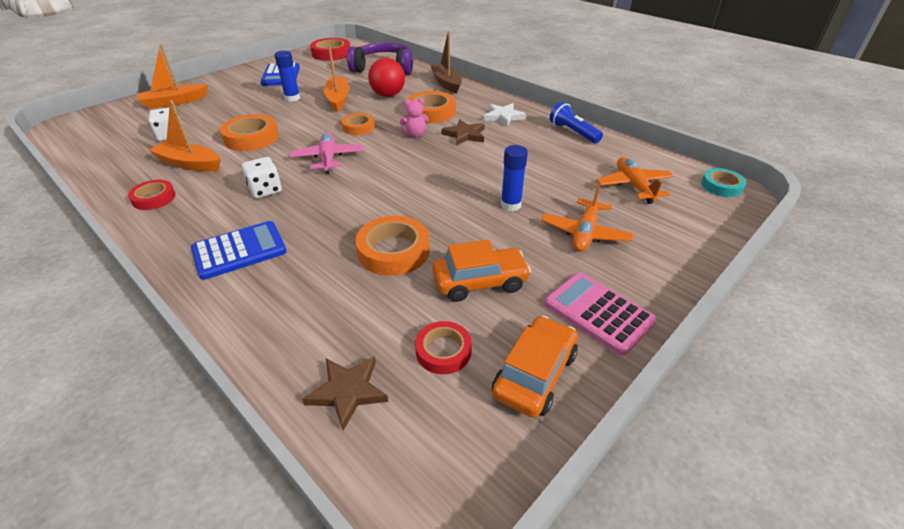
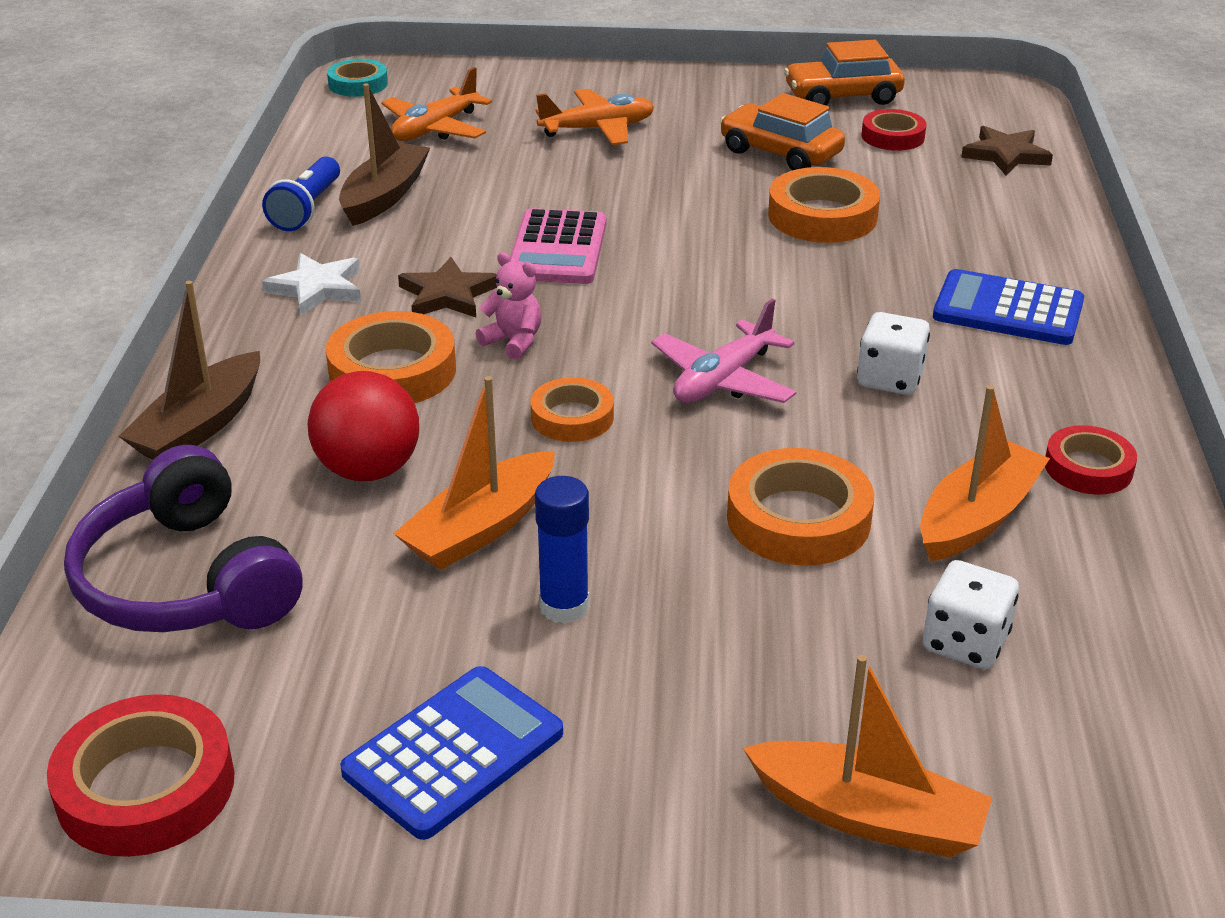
camera: 130 degrees left, 5 degrees down
(189, 164) = (977, 517): orange boat -> orange boat turned 120 degrees counterclockwise
(510, 205) = (608, 185): blue glue stick -> none
(567, 150) = (384, 196): none -> brown boat
(598, 313) = (721, 92): pink calculator -> pink calculator (557, 249)

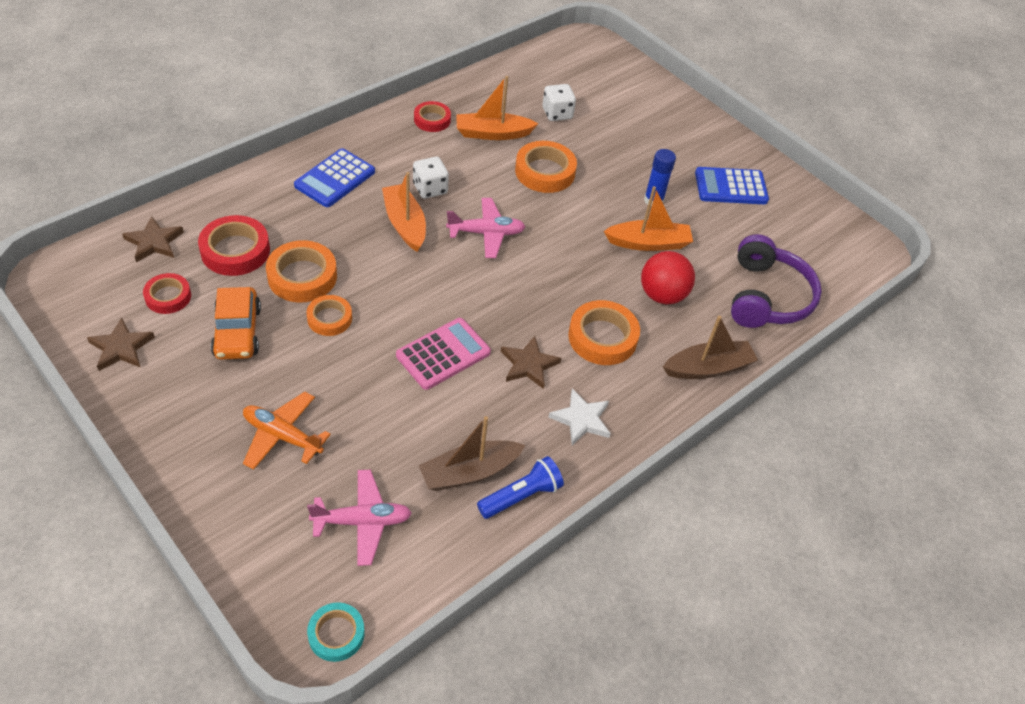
camera: 140 degrees left, 15 degrees up
(146, 787) = (825, 237): red tape -> red tape (235, 251)
(435, 129) = (362, 521): orange plane -> pink plane
(513, 342) = (536, 314): pink teddy bear -> none
(572, 417) = (562, 261): orange tape -> orange tape (329, 318)
(842, 96) = (121, 348): orange car -> brown star
(868, 816) = (644, 105): orange boat -> orange boat (405, 224)
(1008, 310) = (335, 179): blue calculator -> blue calculator turned 60 degrees clockwise

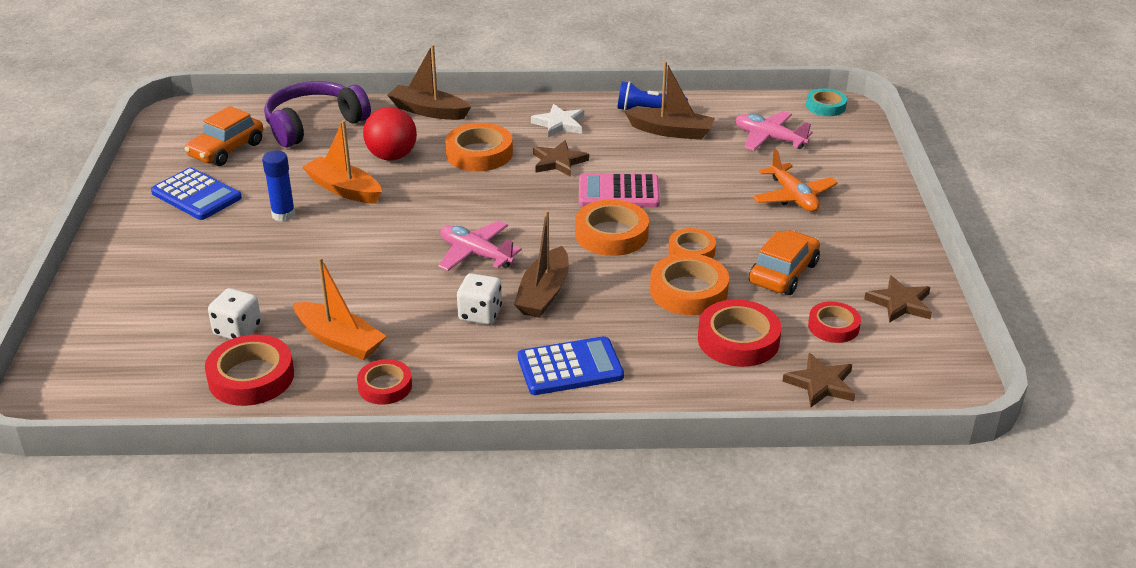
camera: 135 degrees left, 15 degrees down
(405, 224) = (544, 293): orange boat -> brown boat
(510, 93) = (251, 377): none -> red tape
(545, 172) = (343, 280): orange tape -> orange tape (611, 234)
(781, 235) = (226, 150): none -> orange car

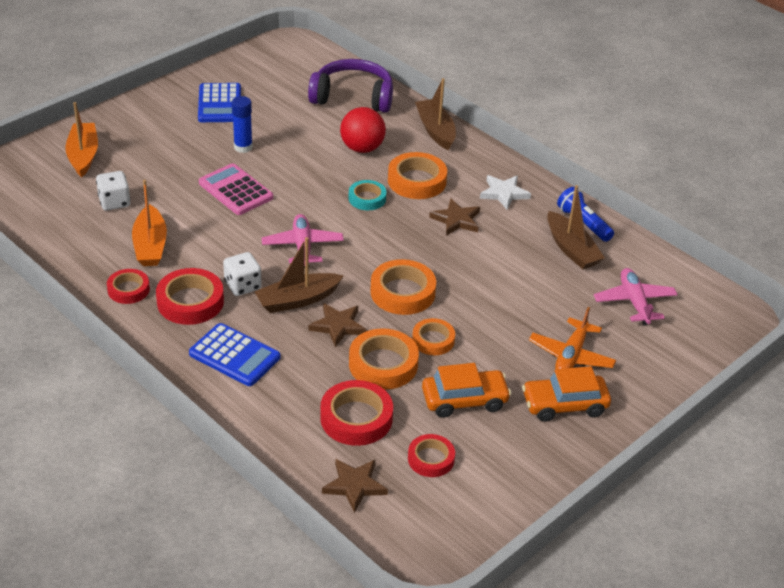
camera: 45 degrees right, 5 degrees up
(226, 150) = (279, 84): orange car -> orange car (564, 405)
(251, 377) = (79, 234): red tape -> red tape (190, 302)
(344, 189) = (300, 152): orange boat -> orange boat (83, 155)
(618, 192) = (457, 267): pink calculator -> pink calculator (236, 190)
(825, 106) = (728, 308): turquoise tape -> turquoise tape (367, 198)
(900, 303) = (505, 481): brown star -> brown star (338, 326)

